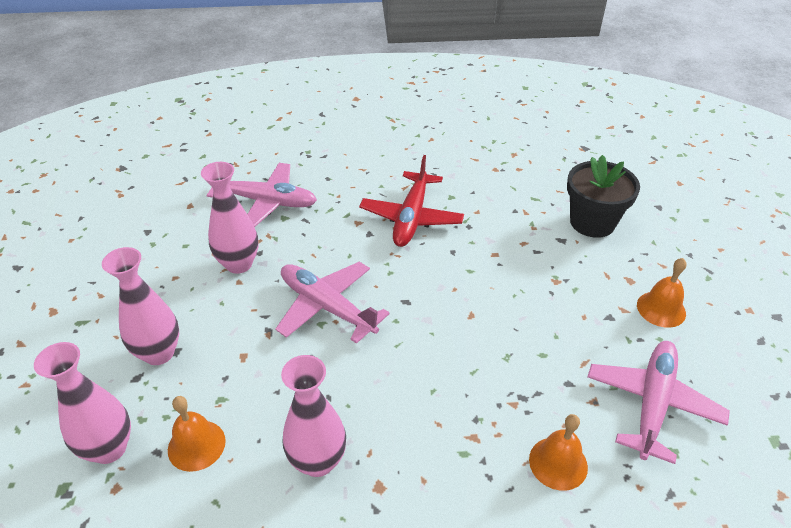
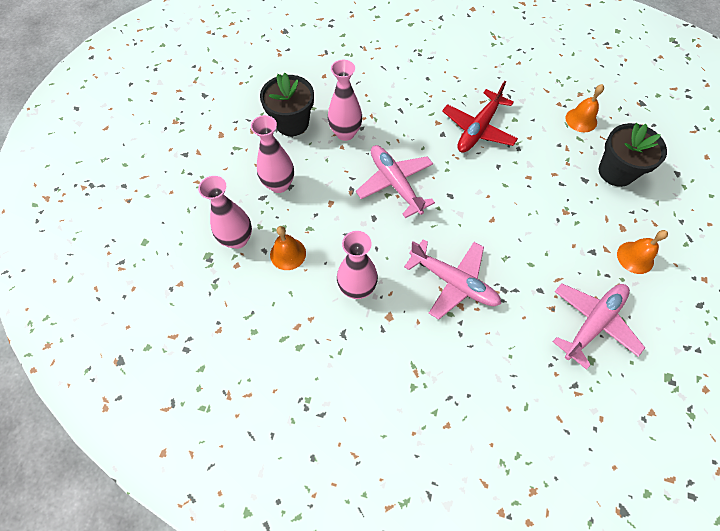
camera: 20 degrees right, 20 degrees up
(159, 270) = (292, 123): none -> black flower pot
(266, 201) = (377, 87): pink plane -> pink plane (453, 282)
(558, 463) = (509, 340): orange bell -> orange bell (581, 120)

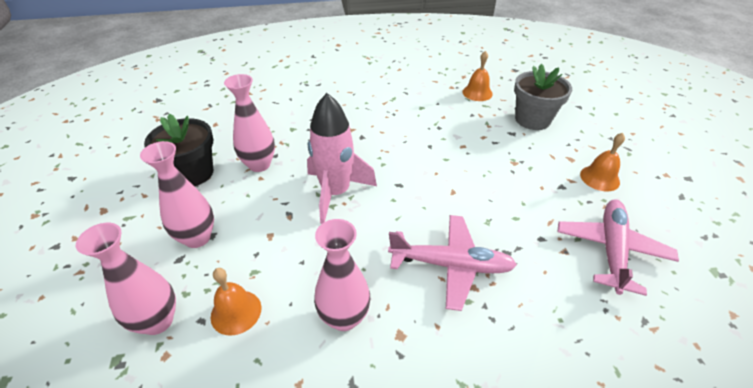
camera: 25 degrees left, 20 degrees down
(395, 184) = (336, 193): pink plane -> pink rocket
(478, 129) = (393, 123): red plane -> none
(616, 172) = (532, 120): black flower pot -> grey flower pot

